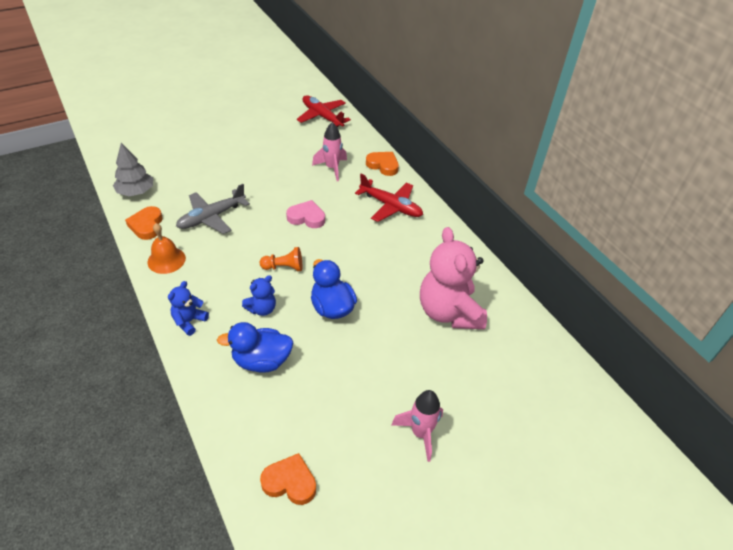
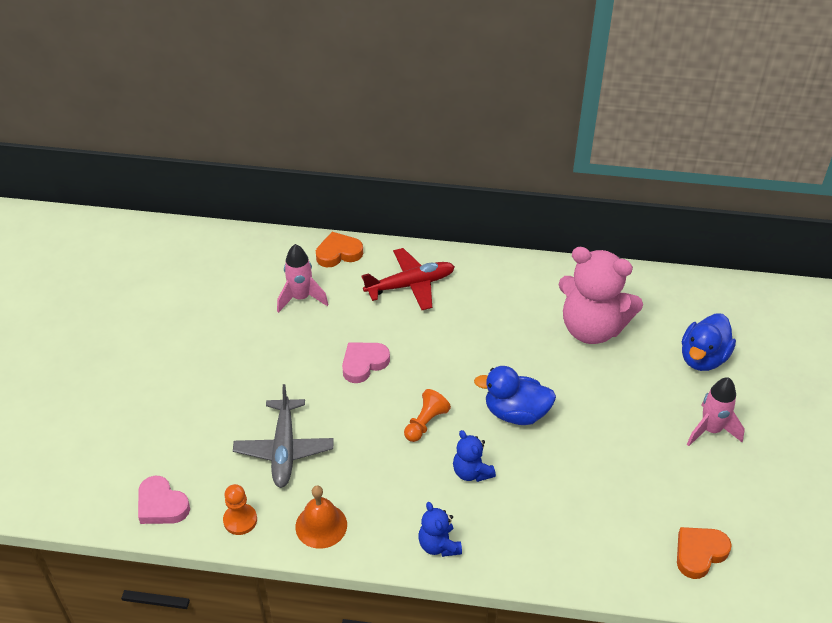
camera: 50 degrees left, 0 degrees up
(136, 191) = (162, 505): grey tree -> pink heart
(146, 225) = (240, 520): orange heart -> orange pawn
(261, 361) = (542, 506): blue duck -> blue duck (703, 358)
(262, 309) = (471, 472): blue teddy bear -> blue teddy bear turned 150 degrees clockwise
(322, 117) = (195, 255): red plane -> none

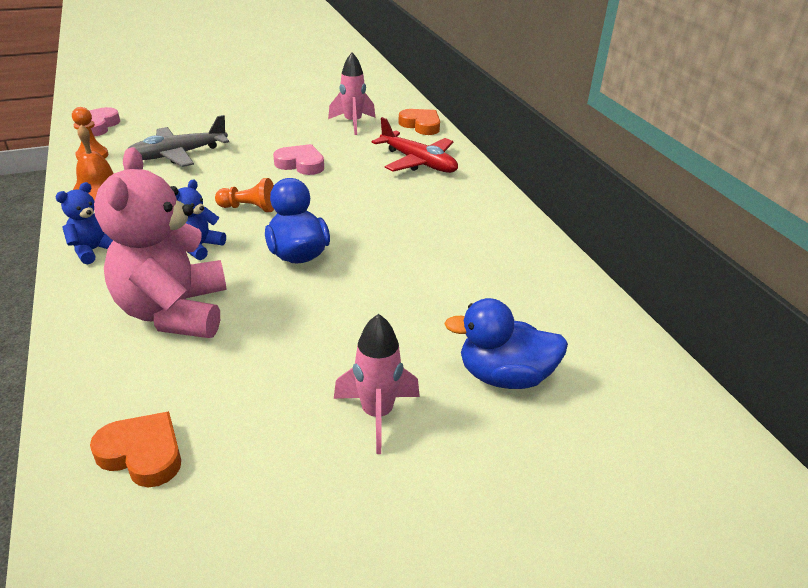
camera: 60 degrees right, 10 degrees down
(592, 328) = (467, 274): pink teddy bear -> pink teddy bear (174, 312)

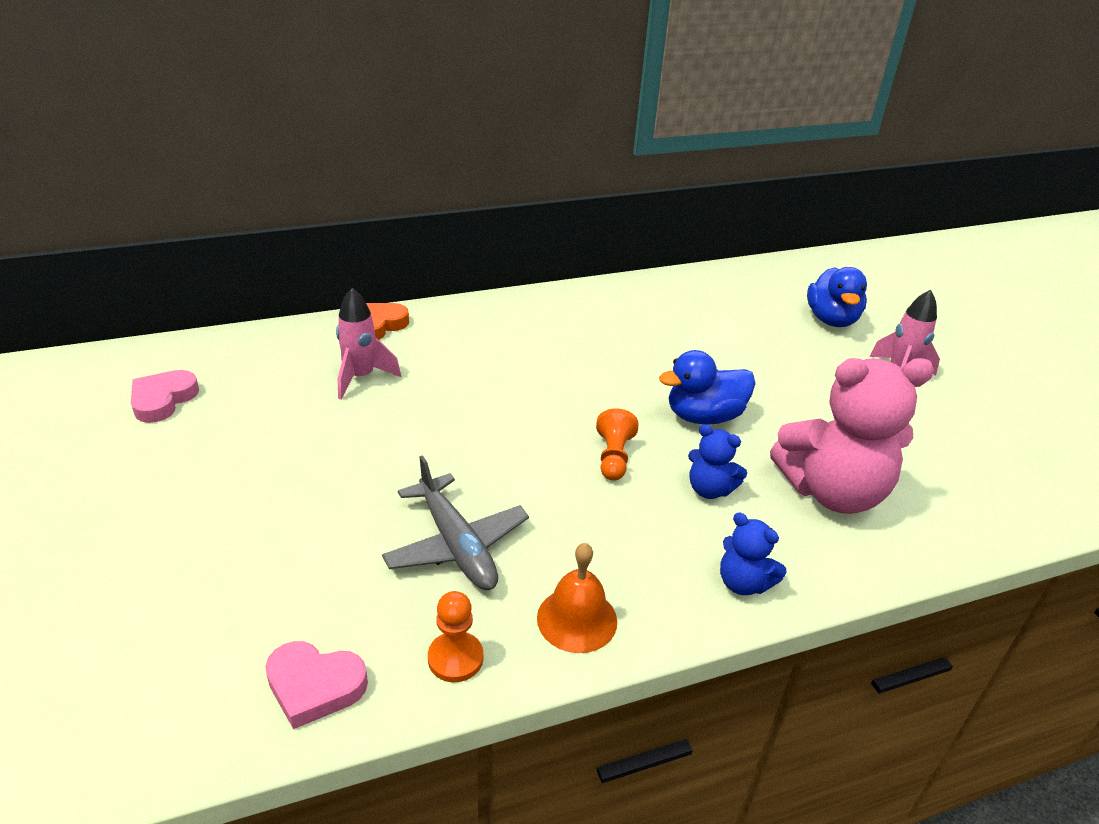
camera: 90 degrees left, 0 degrees up
(142, 453) = (1006, 484): orange heart -> none
(301, 164) = (491, 420): pink heart -> pink heart (163, 400)
(418, 162) = (486, 334): red plane -> none

